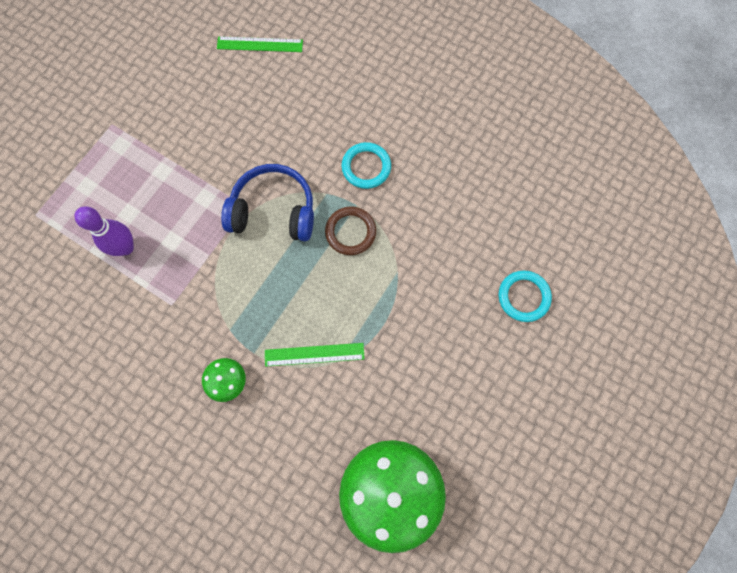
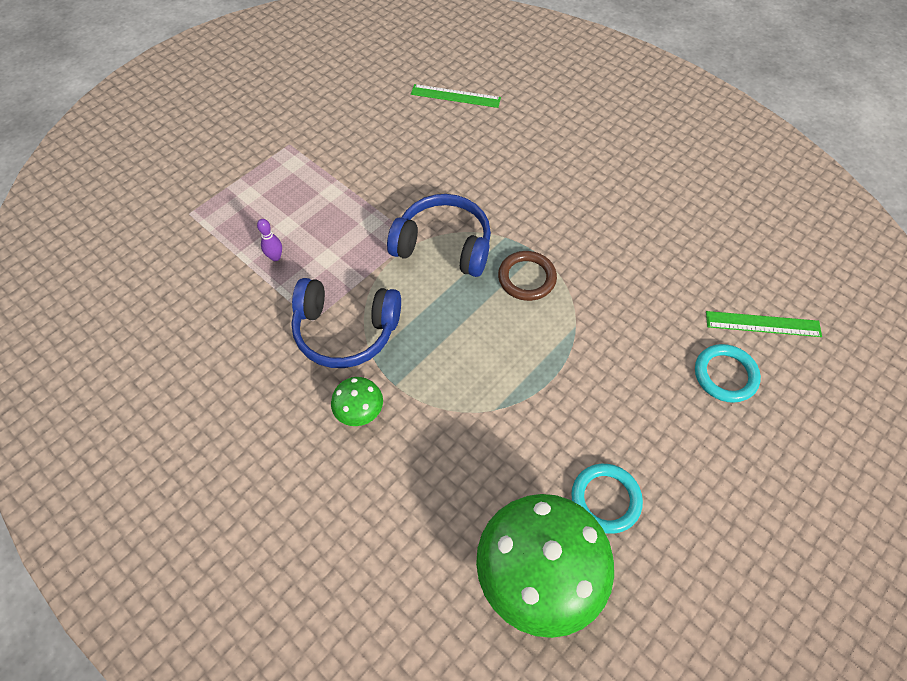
camera: 10 degrees right, 15 degrees down
(125, 247) = (275, 257): purple bowling pin -> purple bowling pin, size x0.55
(202, 309) = (346, 330): none -> blue headphones
(314, 354) = (466, 398): green ruler -> green ruler (763, 324)
(366, 167) = (552, 218): turquoise ring -> turquoise ring (605, 499)

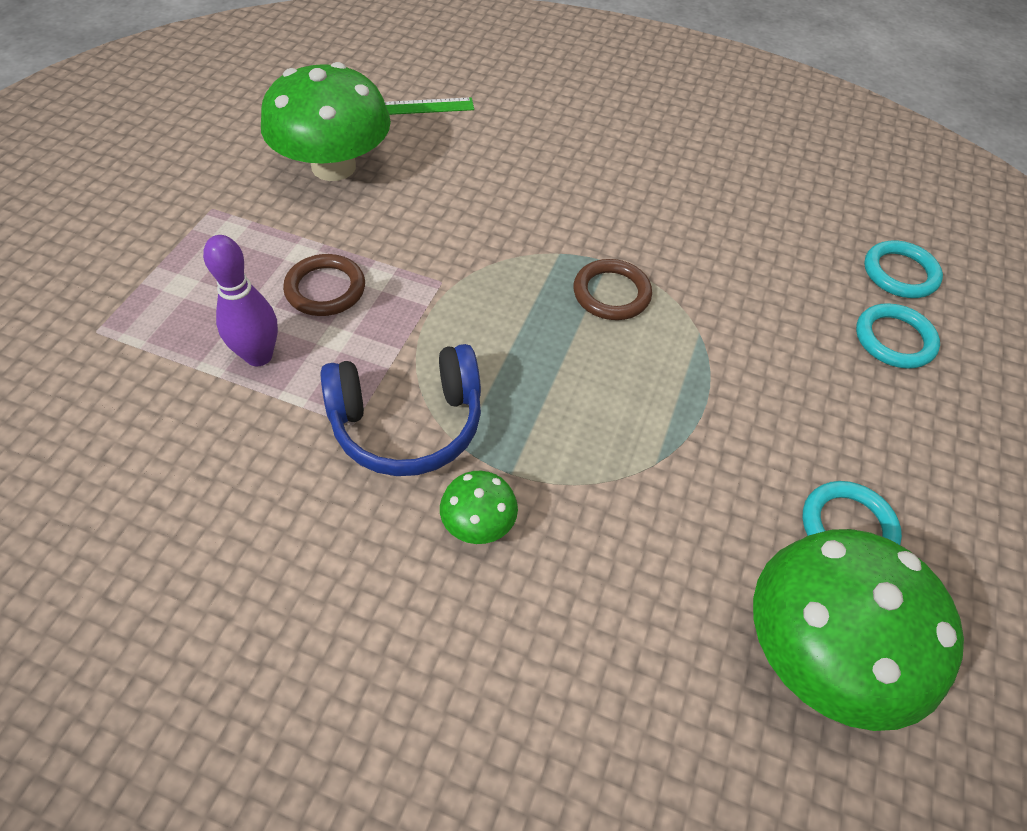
camera: 25 degrees left, 5 degrees down
(275, 257) = (259, 356): purple bowling pin -> purple bowling pin, size x1.83
(335, 222) = (325, 289): none -> brown ring
(379, 131) = (333, 166): none -> green mushroom
(443, 245) = (487, 282): blue headphones -> none
(763, 324) = (900, 273): green ruler -> turquoise ring

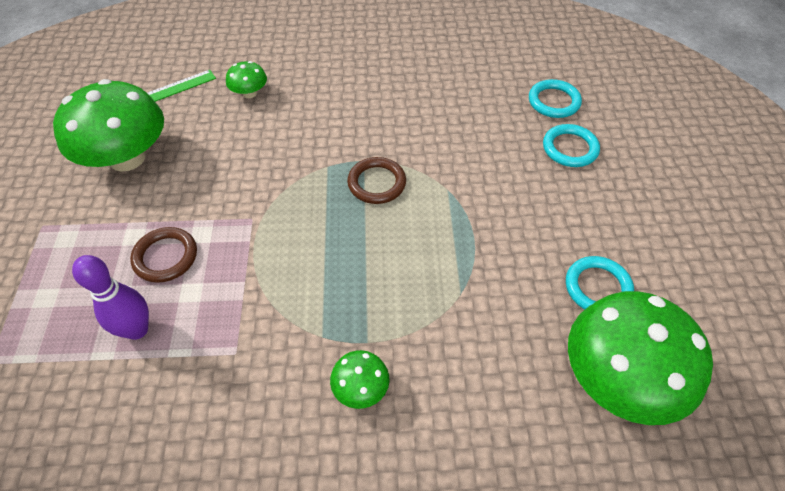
camera: 20 degrees left, 0 degrees up
(407, 423) = (276, 336): blue headphones -> none
(505, 139) = (249, 93): none -> green mushroom

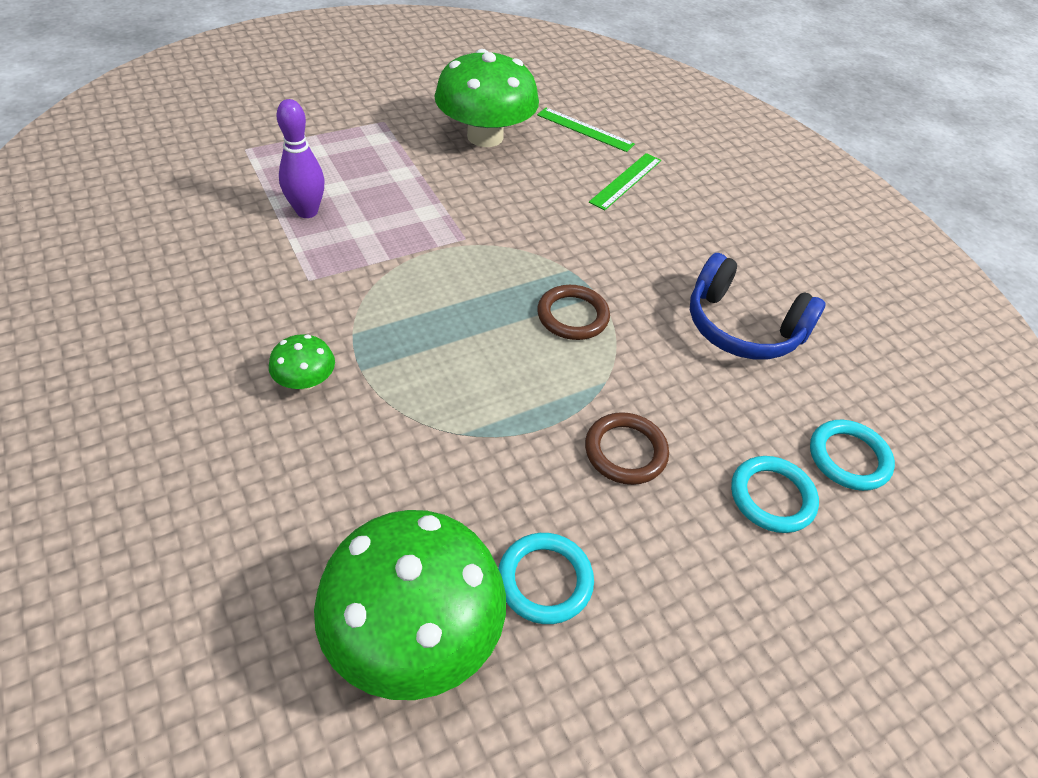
camera: 60 degrees right, 5 degrees down
(165, 257) = (389, 200): brown ring -> brown ring (625, 451)
(249, 93) = (626, 181): green mushroom -> green ruler
(432, 99) = (742, 327): none -> blue headphones

